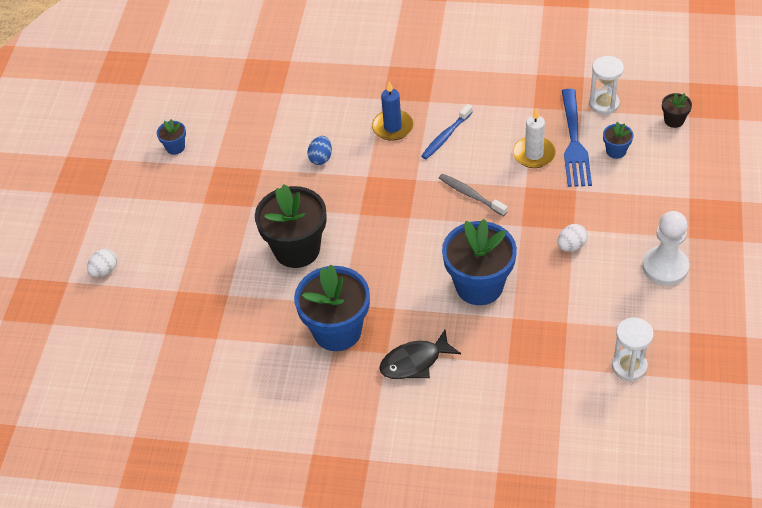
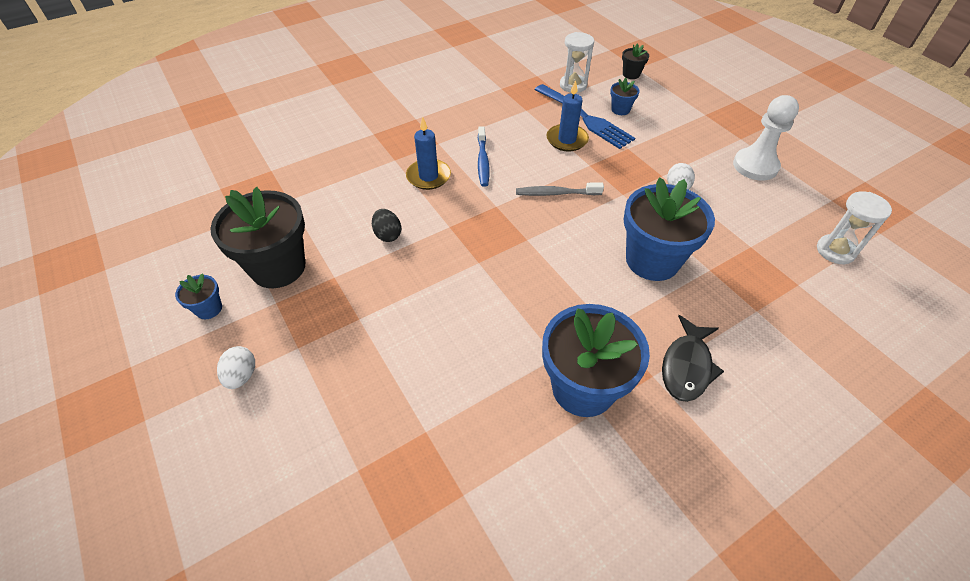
camera: 45 degrees left, 0 degrees up
(105, 270) = (231, 513): white egg -> white egg (242, 376)
(297, 249) = (453, 332): black flower pot -> black flower pot (278, 267)
(321, 158) = (388, 235): blue egg -> black egg
(534, 154) = (567, 140): white candle -> blue candle

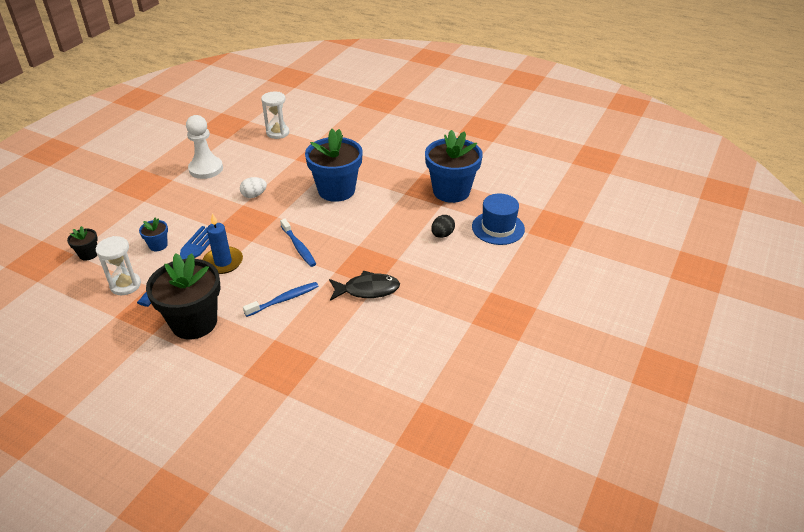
camera: 120 degrees left, 10 degrees down
(209, 309) = (557, 373): blue flower pot -> none
(242, 376) = (578, 321): white egg -> none
(278, 267) = (491, 359): black flower pot -> black flower pot (194, 322)
(388, 235) = (410, 315): black egg -> black egg (442, 235)
(428, 176) = (326, 324): blue candle -> none
(461, 398) = (498, 228): none -> blue hat
(556, 193) = (298, 247): grey toothbrush -> blue toothbrush
(687, 366) = (406, 164): black fish -> black fish (367, 290)

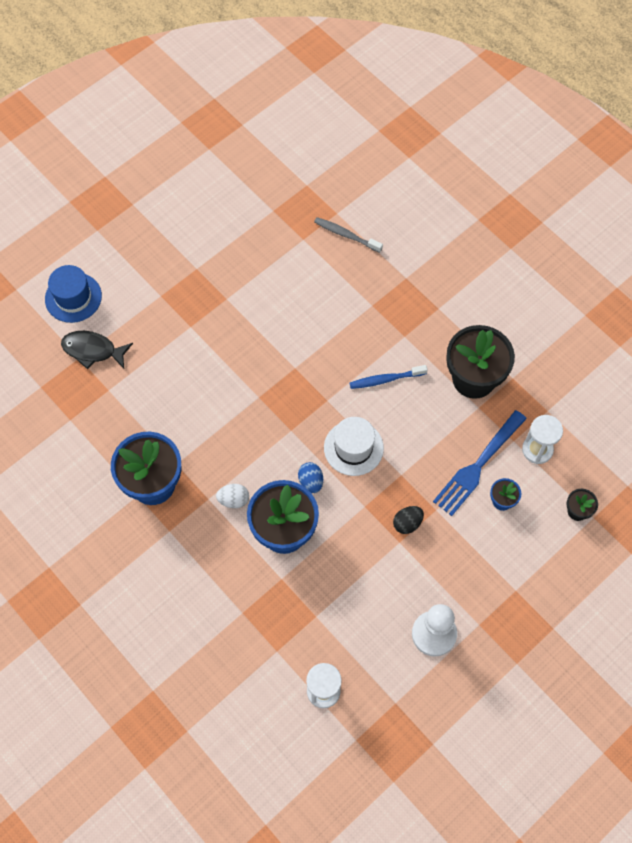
camera: 160 degrees left, 25 degrees up
(223, 262) = (436, 451): blue candle -> none
(254, 195) = (383, 555): white egg -> white egg (233, 500)
(298, 247) = (353, 448): blue toothbrush -> white hat
(327, 220) = (311, 481): none -> blue egg
(367, 290) = (303, 366): black fish -> black fish (93, 350)
(373, 421) = (346, 235): none -> grey toothbrush
(442, 235) = (198, 416): black egg -> black egg (407, 523)
(498, 228) = (135, 407): blue hat -> blue hat (73, 297)

